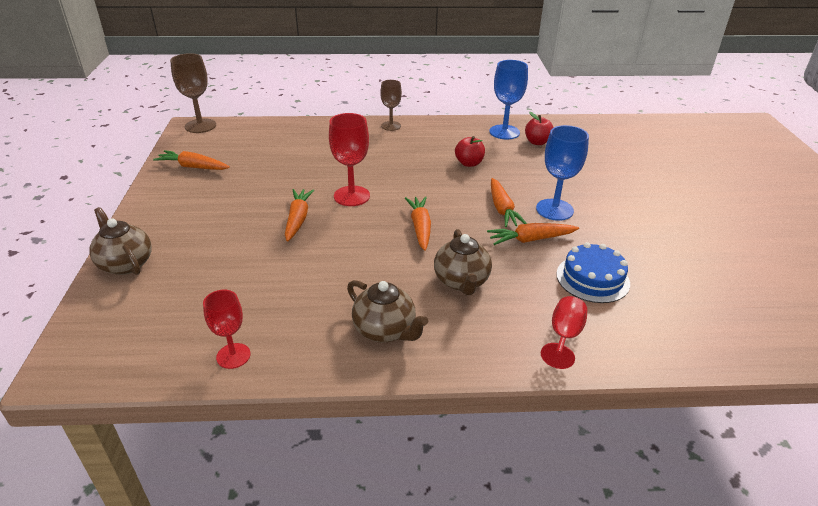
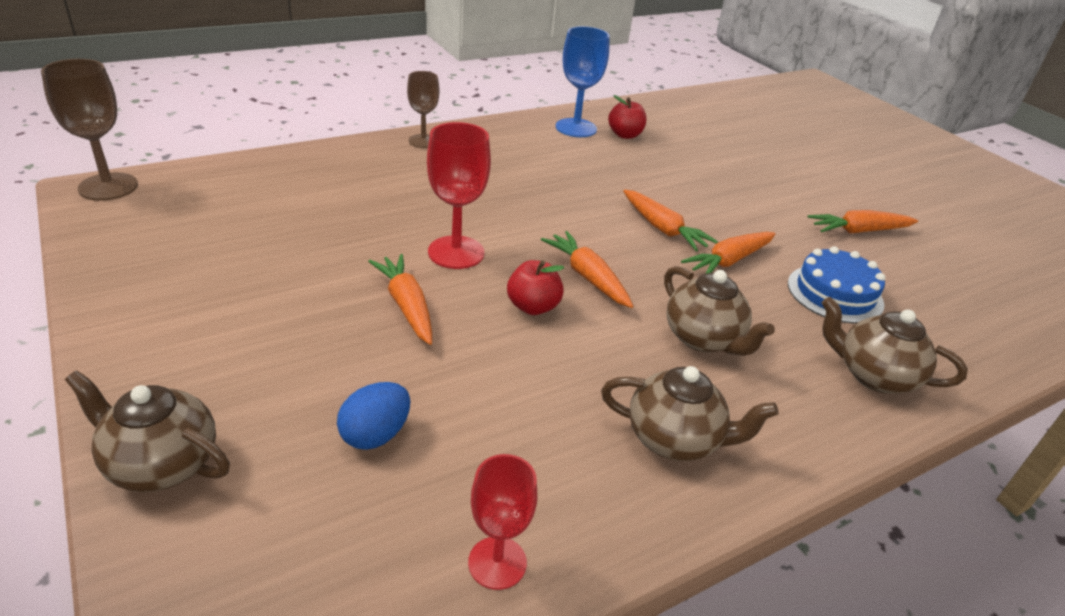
camera: 30 degrees left, 0 degrees up
(193, 167) = (152, 258): orange carrot -> orange carrot (858, 231)
(227, 279) = (375, 435): none -> blue egg
(469, 163) = (570, 176): red apple -> red apple (533, 307)
(554, 210) = (719, 217): blue goblet -> none
(564, 336) = (874, 376): red goblet -> brown teapot

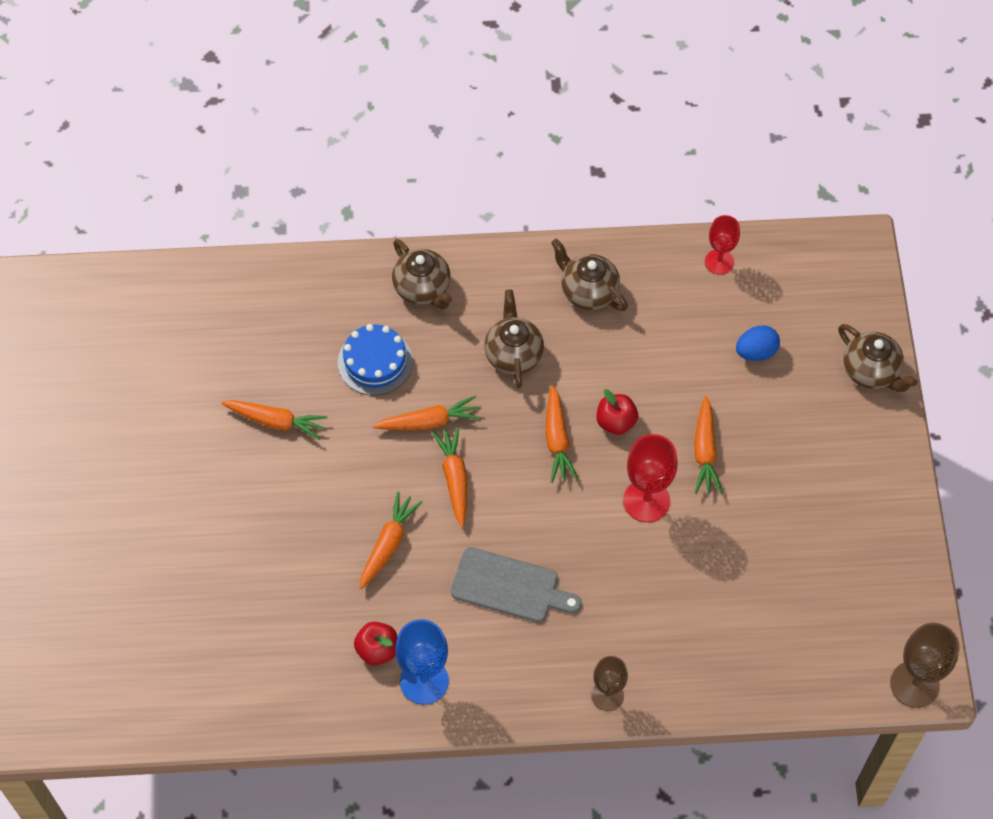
camera: 150 degrees left, 25 degrees up
(551, 178) = (510, 586): none -> grey cutting board
(676, 182) = (388, 544): none -> orange carrot

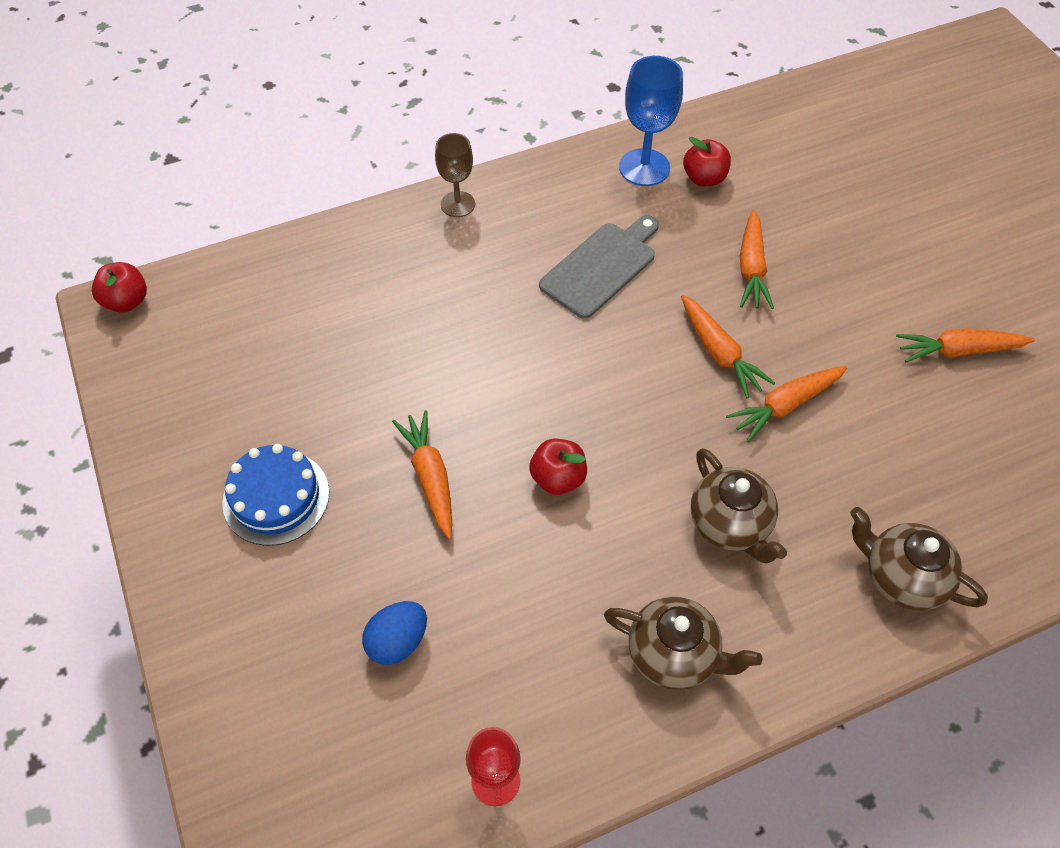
camera: 160 degrees right, 5 degrees down
(375, 362) = (896, 456): blue cake -> blue cake (276, 497)
(510, 586) = (601, 267): grey cutting board -> grey cutting board turned 135 degrees clockwise
(557, 440) = (621, 433): orange carrot -> none
(646, 500) = (484, 397): red goblet -> none
(871, 371) = (219, 668): brown teapot -> none
(914, 684) = (127, 301): brown goblet -> red apple

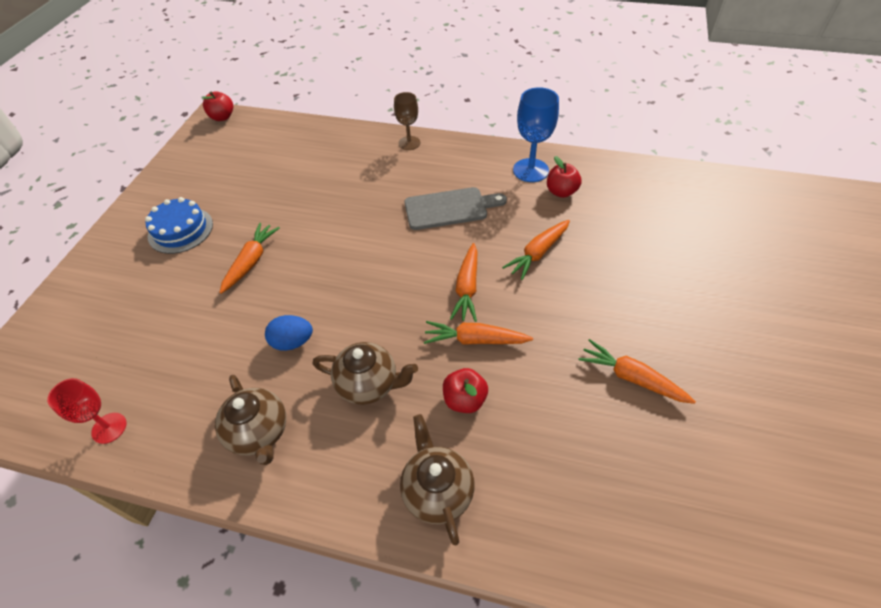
camera: 40 degrees right, 5 degrees down
(398, 641) = (150, 328): blue egg -> blue egg (292, 342)
(558, 478) = (308, 300): red apple -> red apple (464, 400)
(730, 524) = (368, 384): brown teapot -> brown teapot turned 90 degrees counterclockwise

